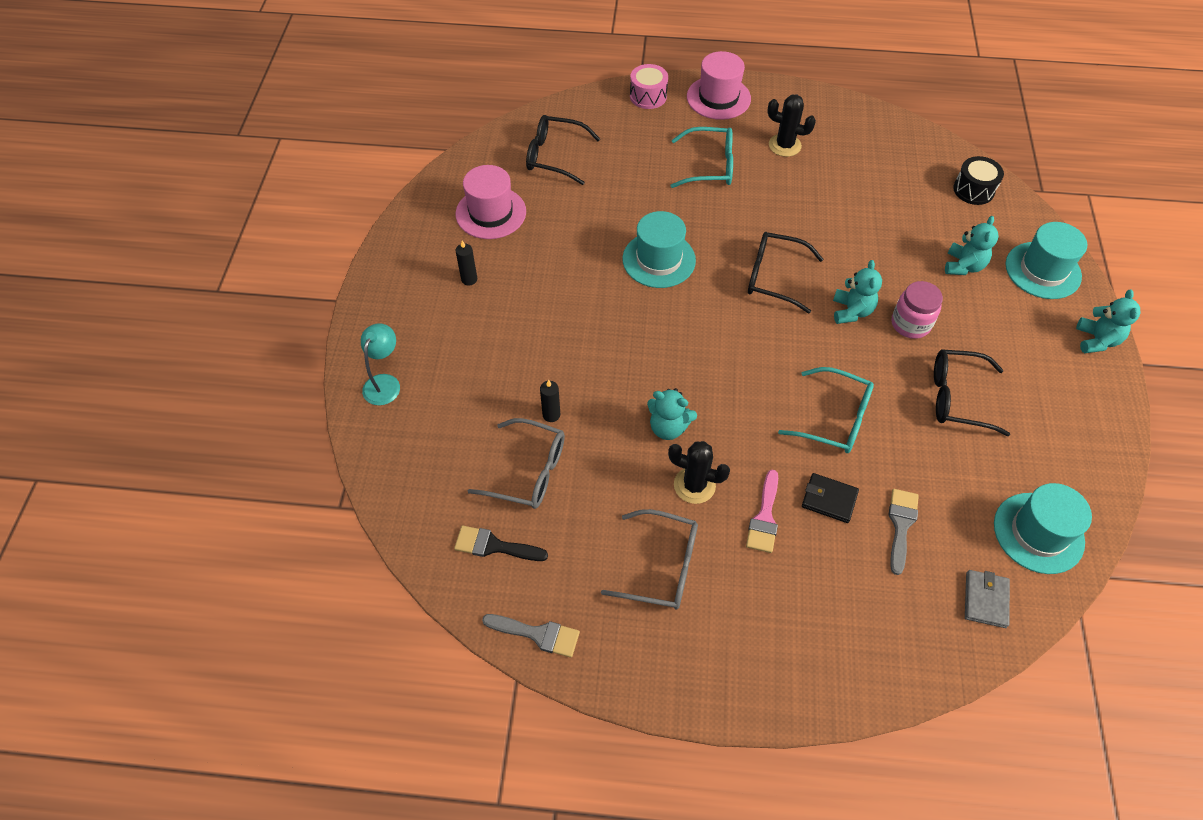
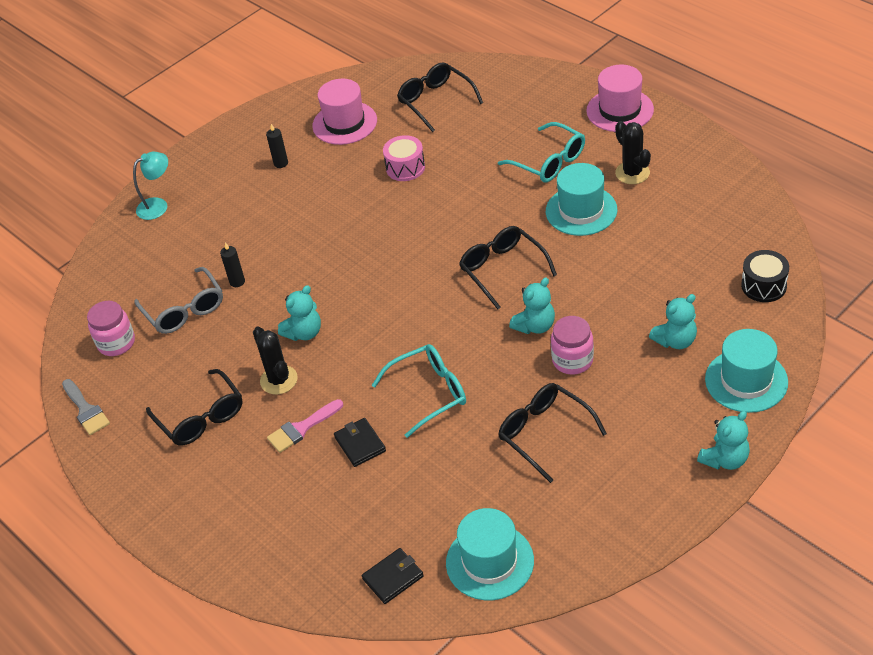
camera: 45 degrees right, 10 degrees down
(494, 546) = (116, 343): black brush -> pink jar
(648, 96) = (561, 85): pink drum -> pink drum (405, 167)
(659, 260) = (428, 214): turquoise hat -> turquoise hat (581, 210)
(661, 566) = (200, 417): grey glasses -> black glasses
(668, 427) = (304, 333): turquoise teddy bear -> turquoise teddy bear turned 105 degrees counterclockwise
(834, 419) = (428, 393): turquoise glasses -> turquoise glasses turned 90 degrees counterclockwise
(901, 525) = (391, 492): grey brush -> none
(985, 600) = (393, 577): grey wallet -> black wallet

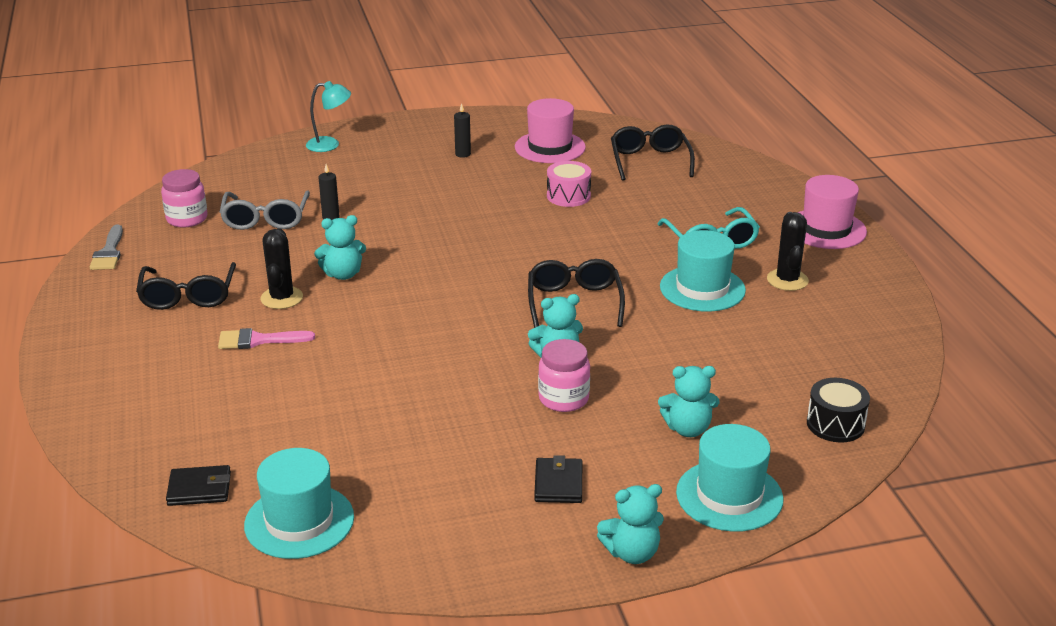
camera: 25 degrees right, 15 degrees down
(360, 444) = (293, 374): black wallet -> black wallet (558, 483)
(428, 393) = (398, 364): turquoise glasses -> none
(545, 434) = (470, 444): black glasses -> none

